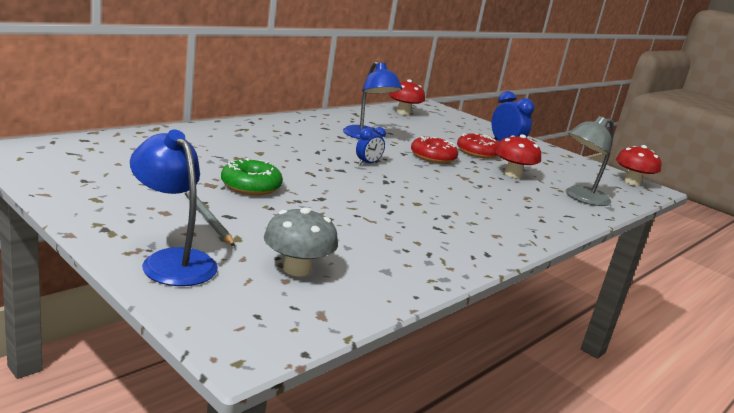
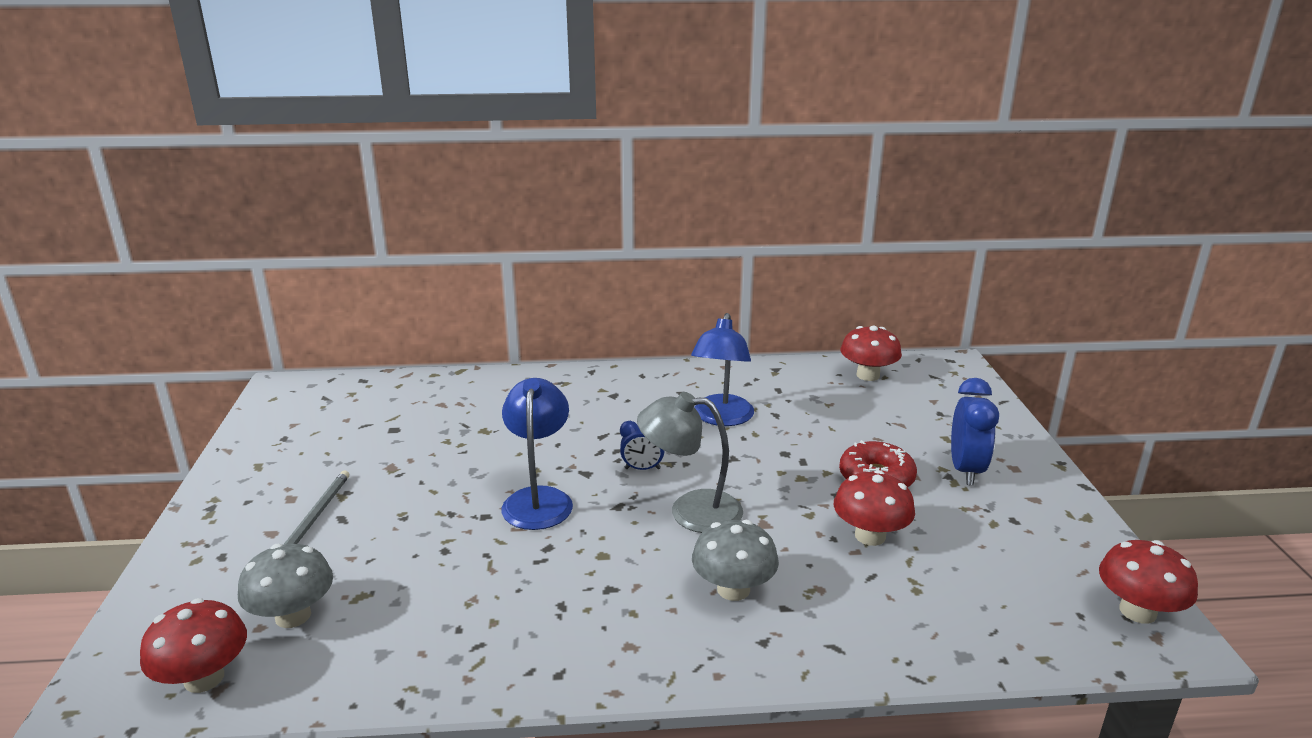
camera: 45 degrees right, 5 degrees up
(172, 261) = (203, 565): blue lamp -> blue lamp (538, 499)
(251, 186) = (430, 479): green donut -> none
(301, 314) = (204, 678): none -> red mushroom
(433, 157) = (772, 474): red donut -> none
(497, 204) = (733, 589): none -> grey mushroom
(581, 198) = (932, 617): grey lamp -> grey lamp (690, 510)

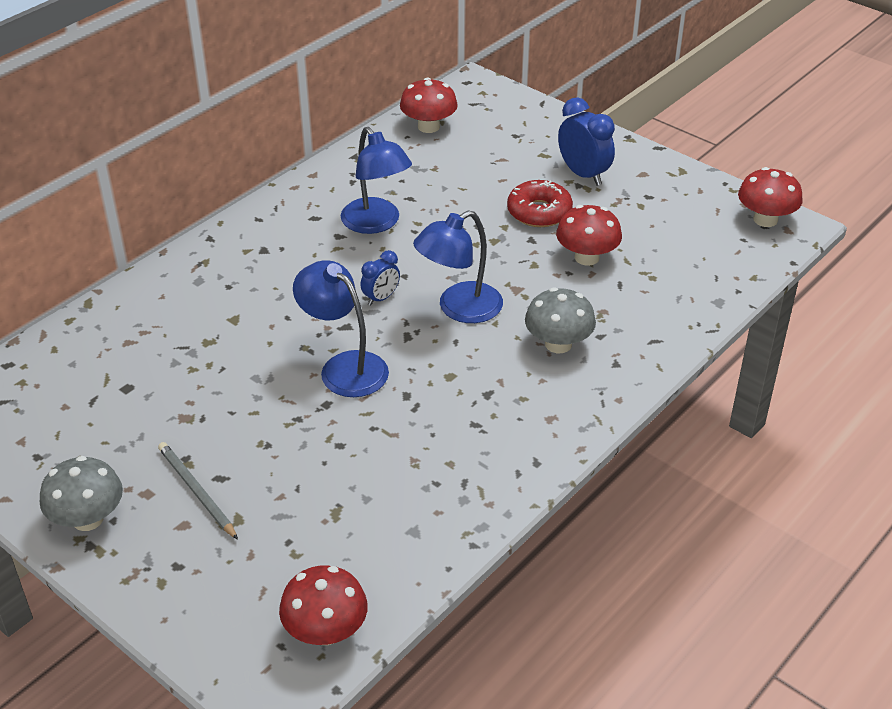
camera: 45 degrees left, 15 degrees up
(293, 616) = (312, 557): grey mushroom -> grey mushroom (88, 519)
(690, 510) = (459, 309): grey lamp -> blue lamp

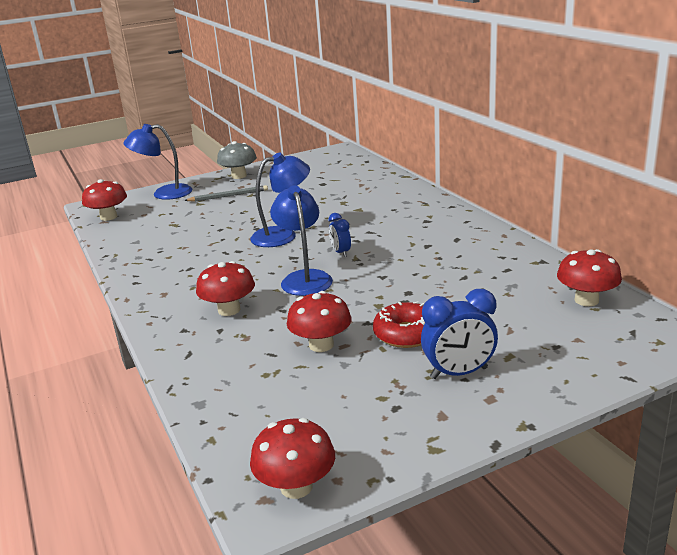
camera: 115 degrees right, 15 degrees down
(376, 223) = (434, 260): blue lamp -> blue lamp (164, 193)
(558, 344) = (229, 310): grey mushroom -> red mushroom

